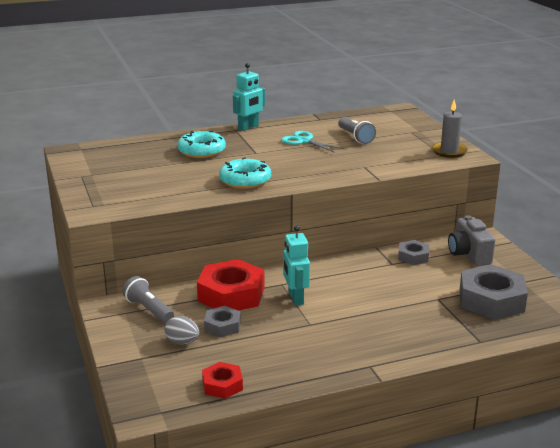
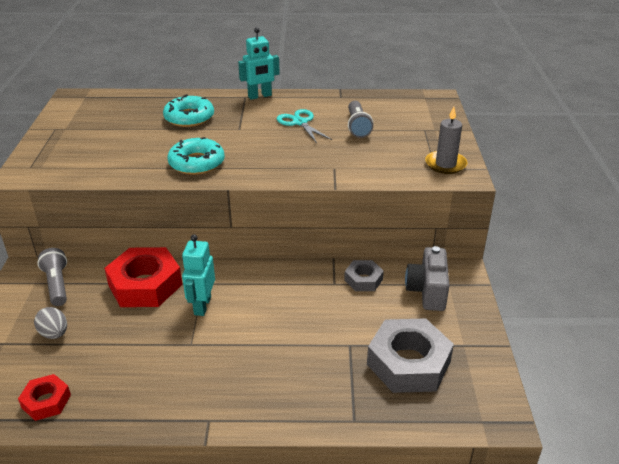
camera: 20 degrees right, 10 degrees up
(222, 326) = (106, 323): grey nut -> none

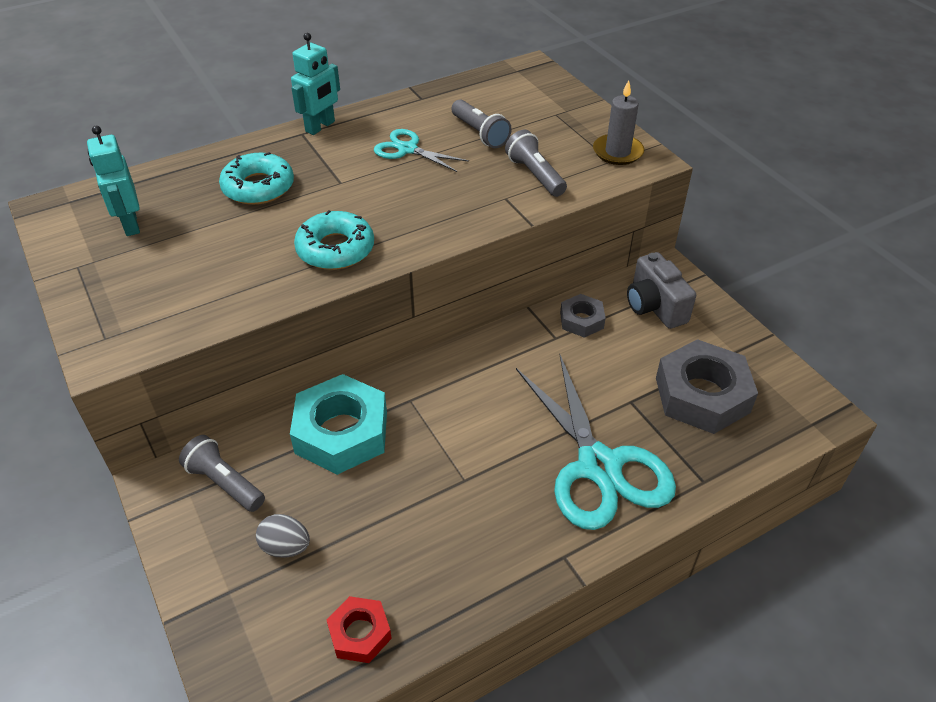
camera: 30 degrees left, 10 degrees up
(145, 285) = (341, 432): red nut -> turquoise nut
(202, 306) = (435, 428): turquoise robot -> turquoise robot (130, 224)
(286, 375) = (598, 466): none -> turquoise scissors
(369, 161) = (535, 175): none -> grey flashlight

